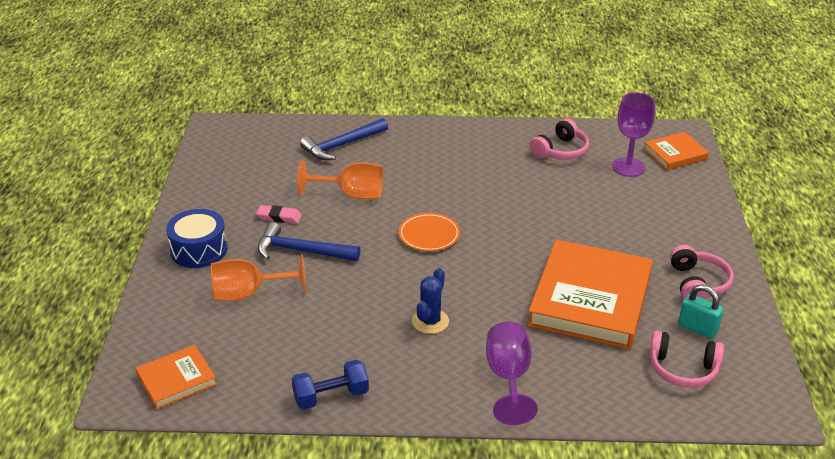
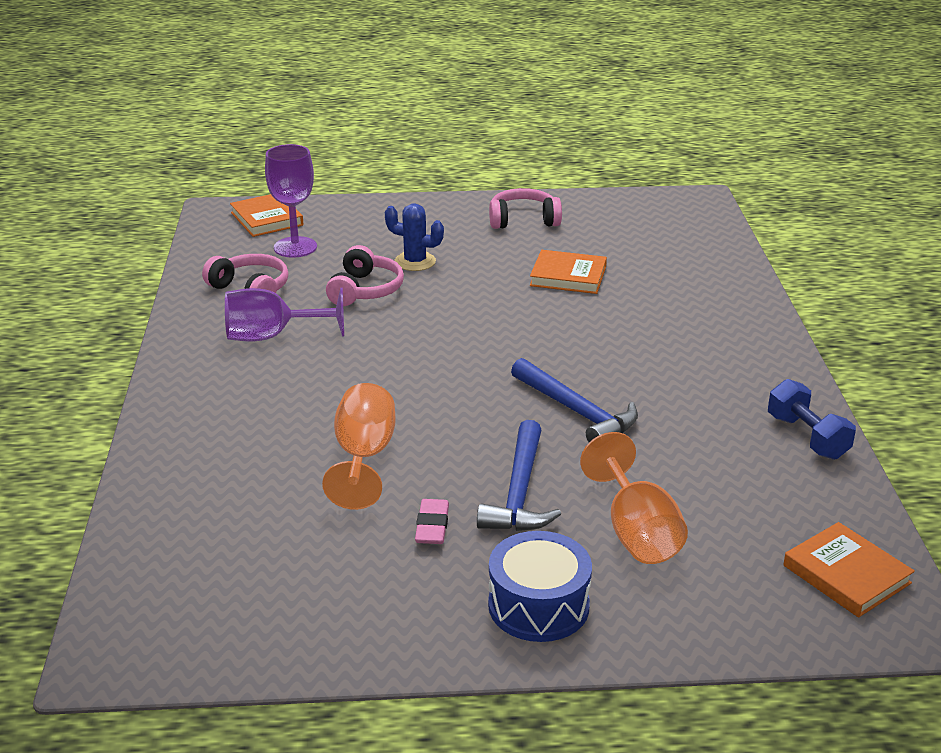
camera: 95 degrees left, 5 degrees down
(342, 145) = (210, 480): blue hammer -> blue hammer (577, 411)
(429, 234) = (460, 383): orange plate -> none
(430, 321) = (642, 375): blue cactus -> blue cactus (415, 262)
(508, 378) = (717, 323): purple goblet -> purple goblet (272, 336)
(590, 299) = (568, 276): orange book -> orange book, size x0.49
(683, 369) = (661, 234): pink headphones -> pink headphones (365, 290)
(697, 328) = (597, 224): turquoise padlock -> none

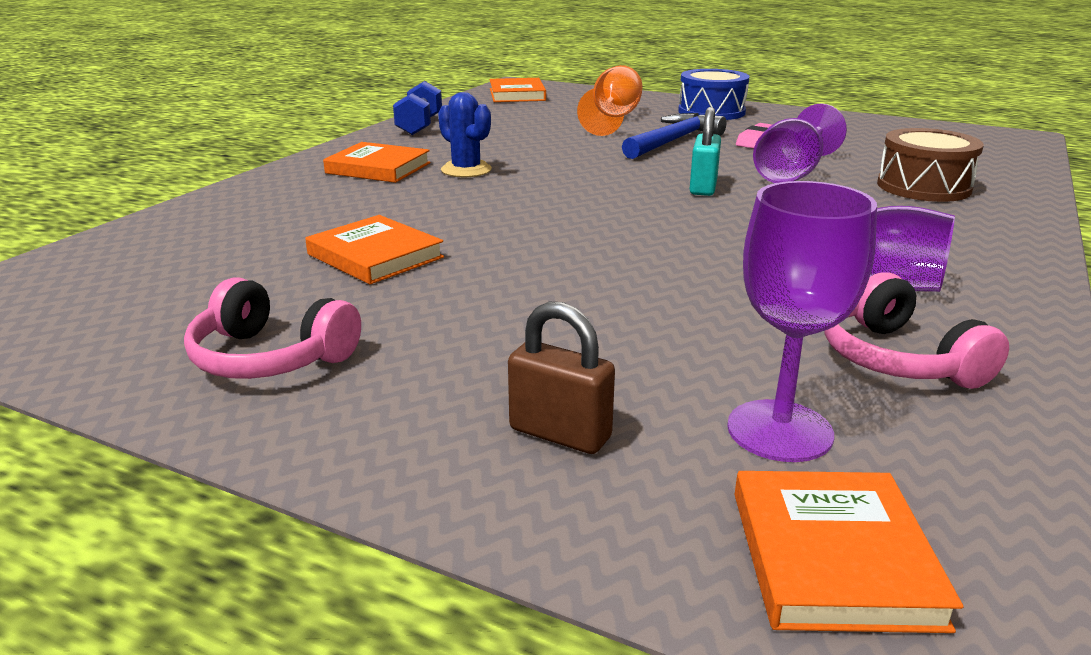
camera: 150 degrees left, 5 degrees down
(236, 471) = (923, 187): none -> brown drum
(363, 457) = (791, 174): orange goblet -> purple goblet
(365, 290) = (687, 308): pink headphones -> none
(376, 226) = (560, 434): none -> brown padlock
(415, 262) = (562, 332): blue cactus -> blue cactus (466, 170)
(429, 408) = (703, 188): none -> turquoise padlock
(577, 411) = (567, 163): blue hammer -> none
(713, 354) = (378, 168): none -> orange book

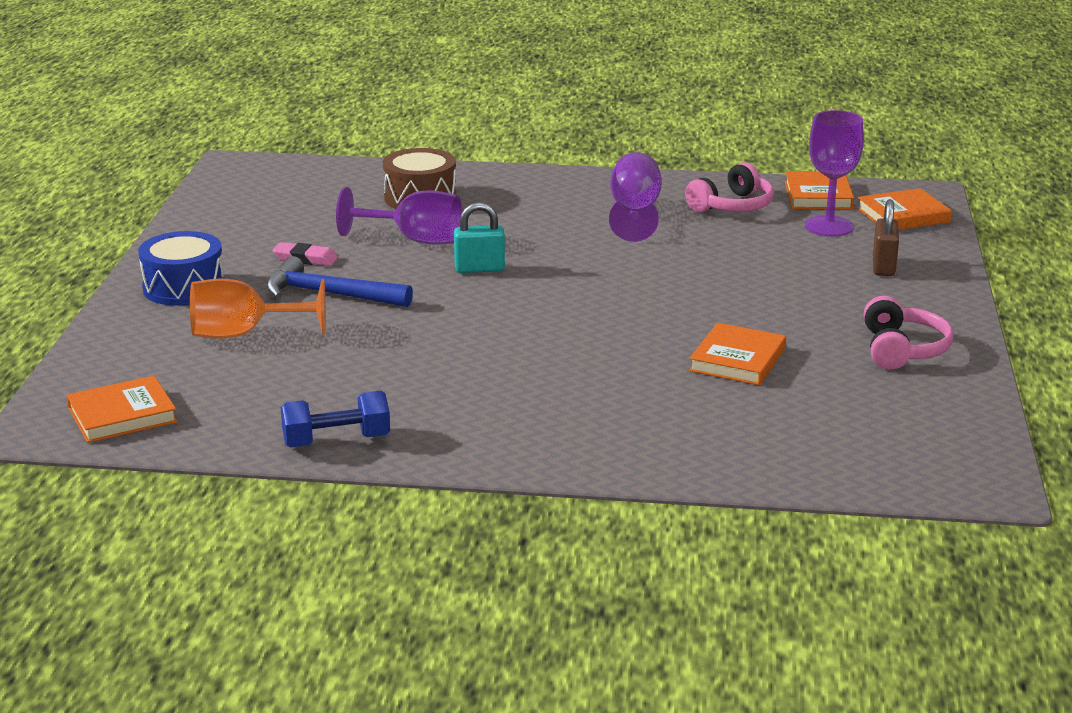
camera: 110 degrees left, 0 degrees up
(378, 168) = (525, 419): orange book -> orange book (818, 195)
(466, 170) = (499, 373): blue cactus -> none

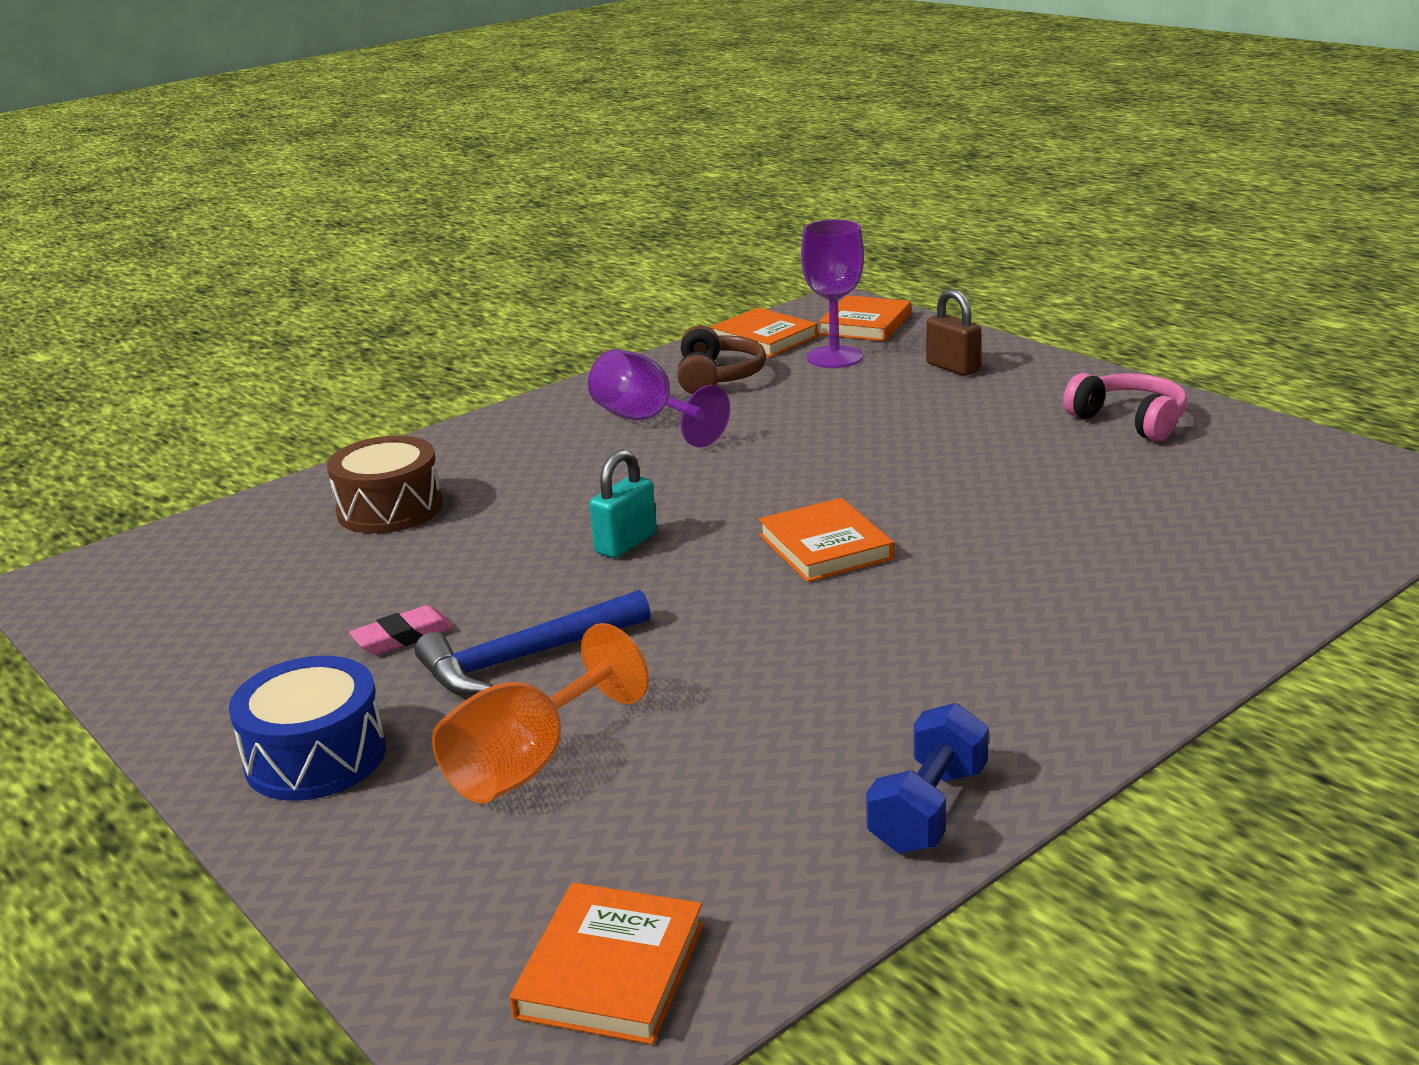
camera: 45 degrees left, 0 degrees up
(415, 240) = (487, 552): purple goblet -> none
(732, 206) = (717, 377): pink headphones -> brown headphones
(737, 360) = (1048, 496): orange book -> orange book (825, 547)

